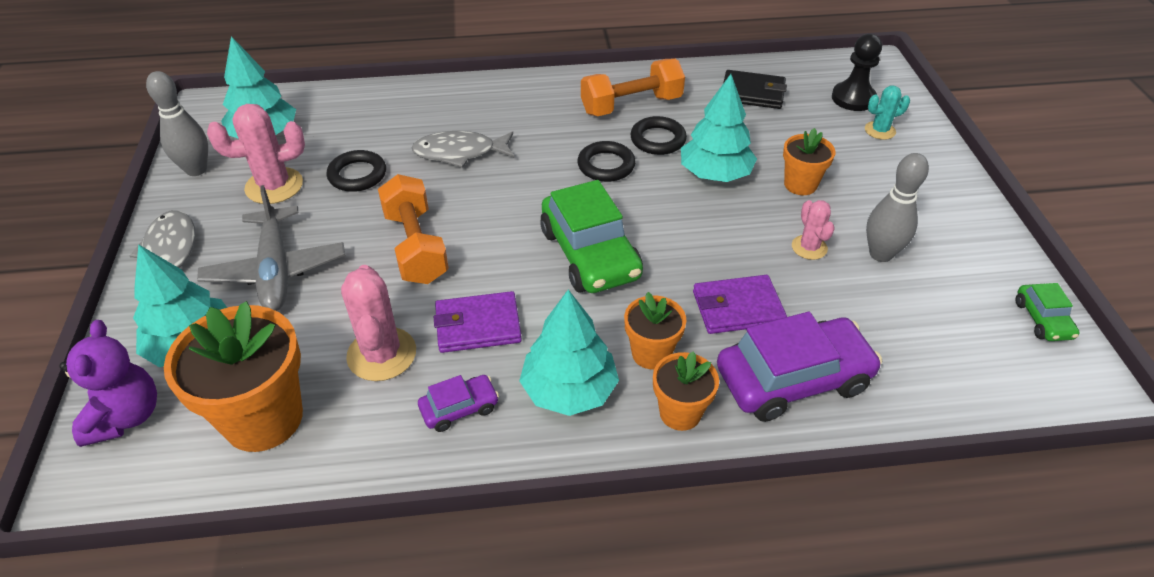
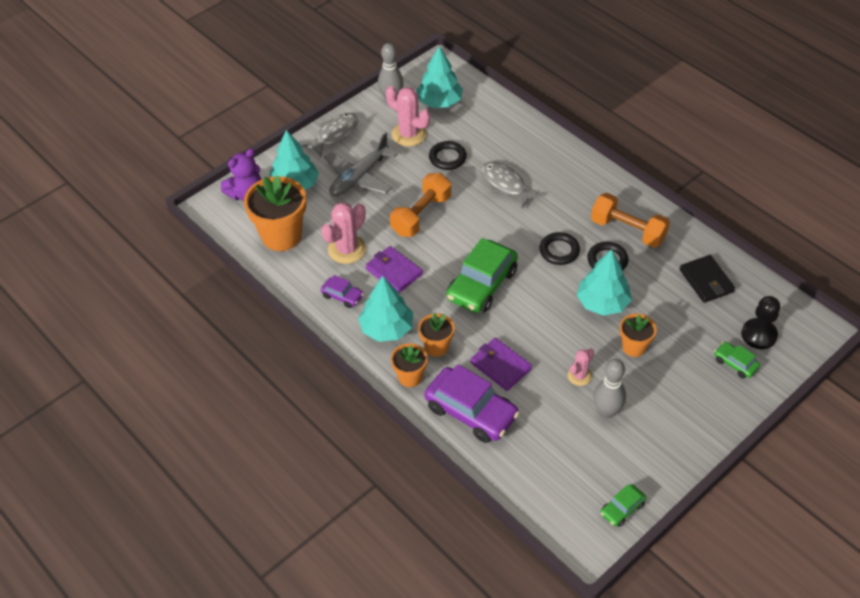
camera: 55 degrees right, 5 degrees up
(880, 130) = (735, 363): turquoise cactus -> green car

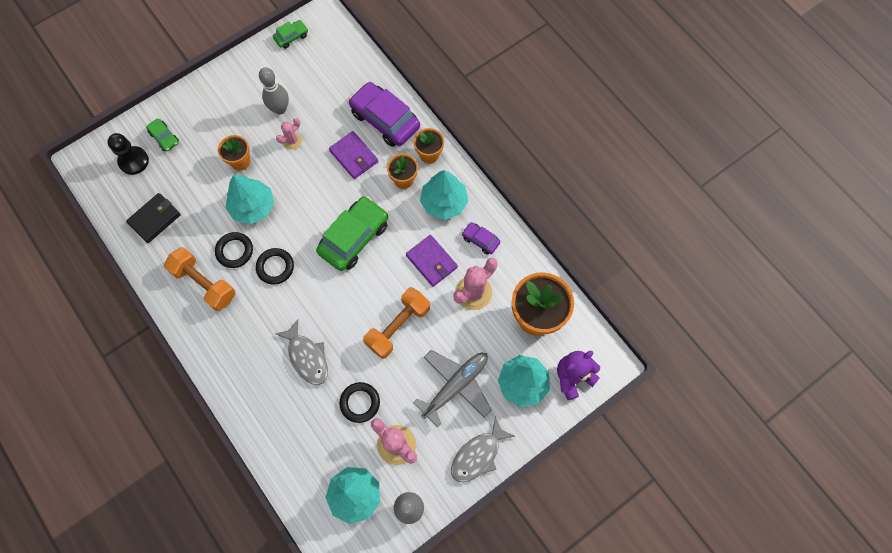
camera: 175 degrees left, 20 degrees up
(706, 281) = (155, 219): black wallet -> black wallet turned 60 degrees clockwise

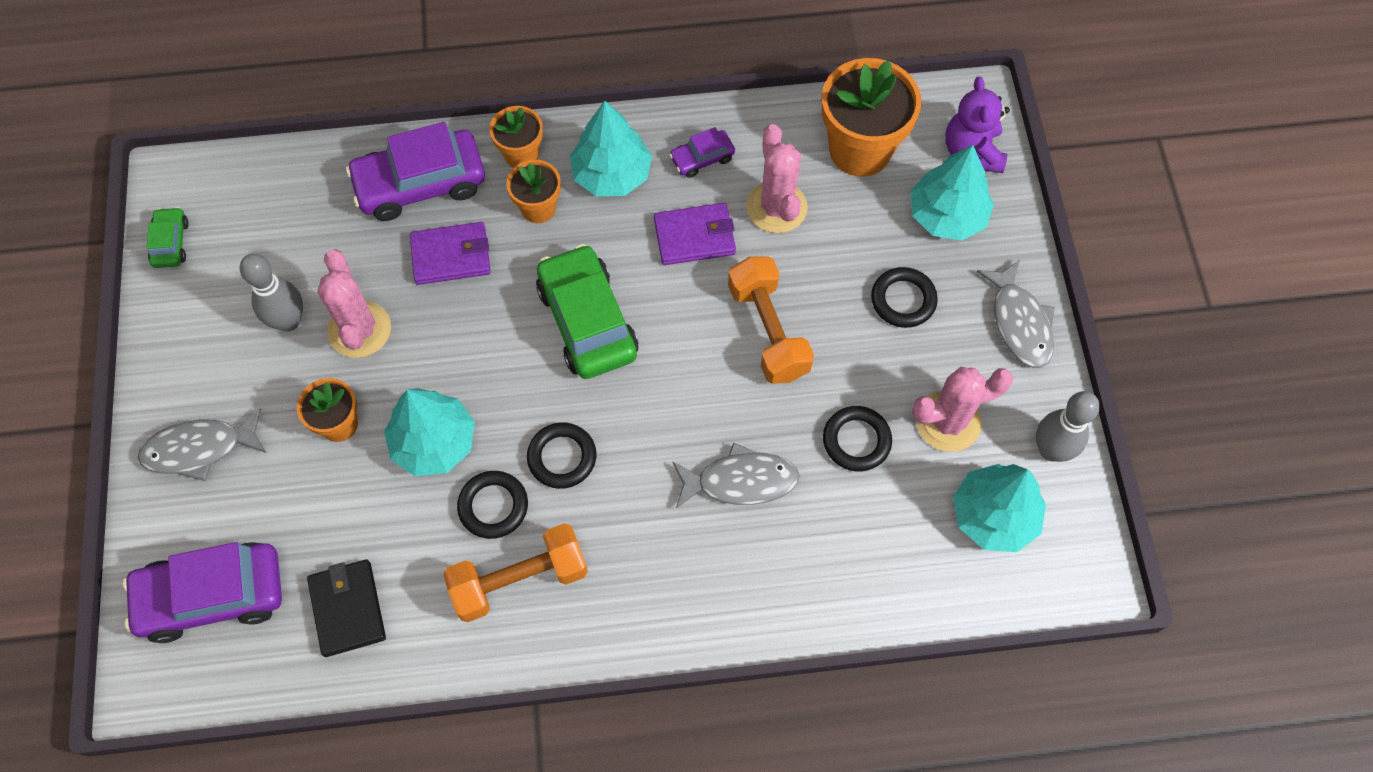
camera: 60 degrees left, 5 degrees down
(133, 161) = (212, 596): black pawn -> purple car
(164, 137) = (205, 525): green car -> none
(198, 113) = (199, 449): none -> grey fish
(292, 141) = (359, 330): pink cactus -> pink cactus, size x1.72
(456, 386) = (903, 300): grey plane -> black ring

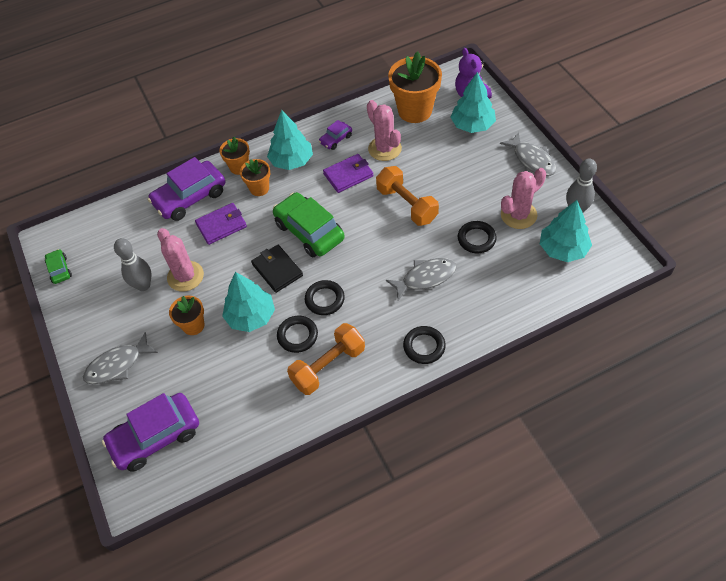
camera: 15 degrees left, 10 degrees down
(348, 609) = (237, 415): black wallet -> black wallet (277, 270)
(903, 300) = (469, 169): black ring -> black ring (424, 346)

